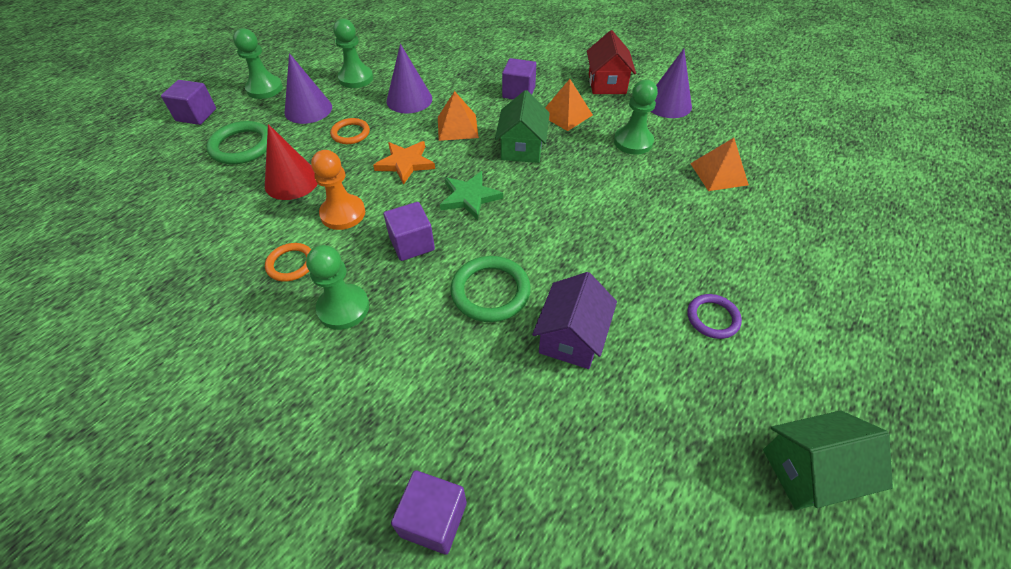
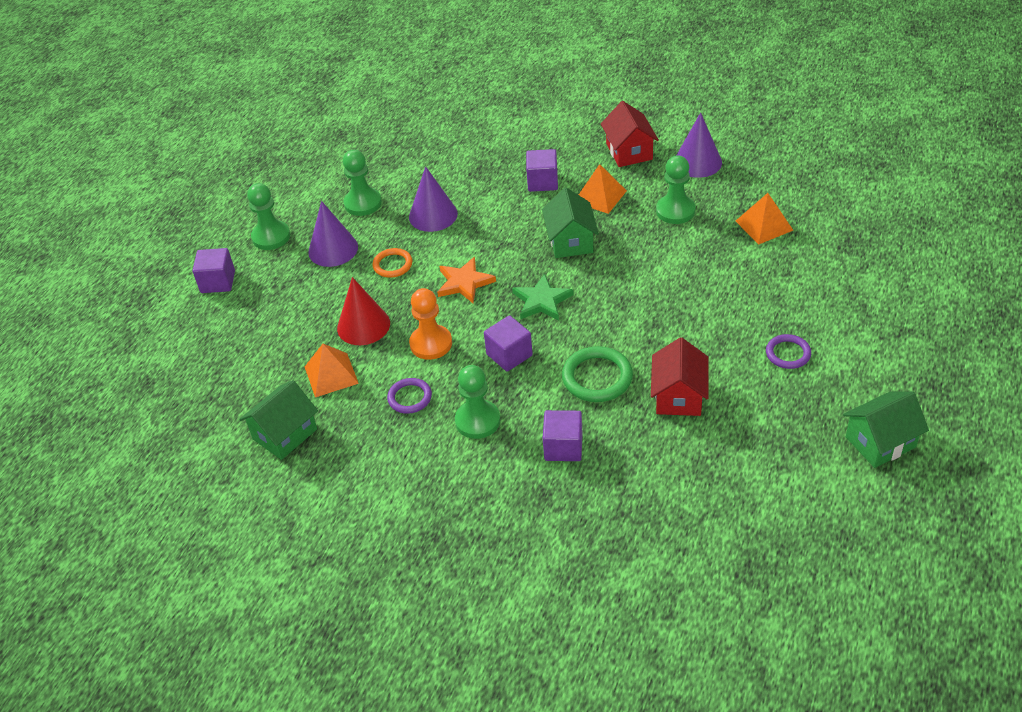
camera: 10 degrees left, 5 degrees down
(150, 271) = (285, 434): none -> green house
(242, 146) = (290, 303): green ring -> none
(291, 264) = (410, 398): orange ring -> purple ring
(433, 519) = (623, 539): purple cube -> purple cube (563, 447)
(457, 127) = (497, 234): orange pyramid -> orange pyramid (331, 375)
(571, 337) = (678, 396): purple house -> red house

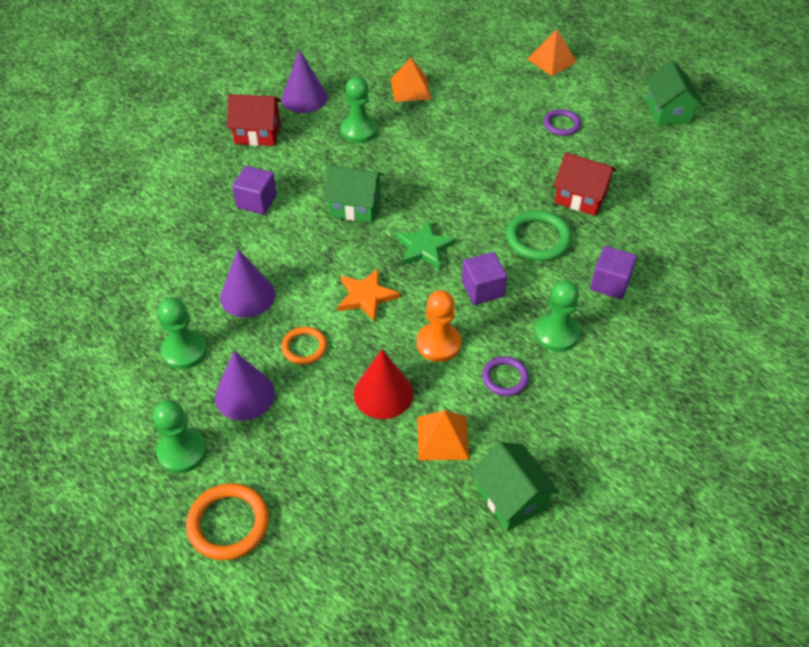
camera: 75 degrees left, 5 degrees up
(218, 282) = (228, 523): purple cube -> orange ring
(600, 196) = (306, 169): orange pyramid -> orange pyramid (551, 60)

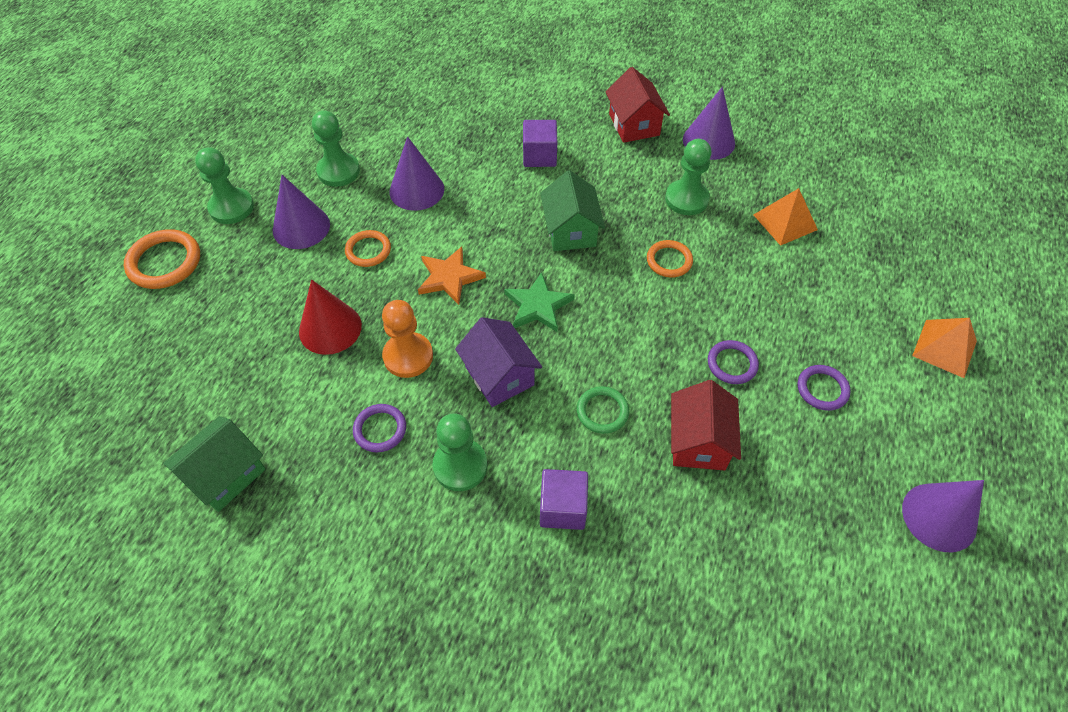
camera: 70 degrees right, 5 degrees up
(416, 160) = (669, 261): none -> orange ring
(443, 438) = (288, 393): orange pyramid -> none
(482, 289) = (499, 376): purple cube -> purple house
(524, 159) = (732, 364): none -> purple ring
(538, 239) = (602, 411): green ring -> green ring, size x0.63
(668, 111) = (939, 517): green house -> purple cone

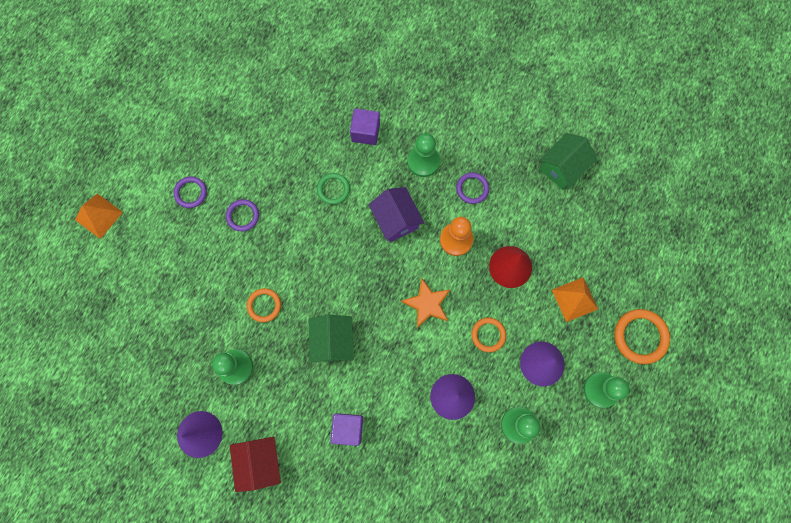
camera: 175 degrees left, 20 degrees up
(538, 306) = (365, 273): green star -> none
(698, 442) = (278, 165): red house -> none
(785, 222) = (165, 336): orange pyramid -> orange pyramid (574, 299)
(939, 517) = (155, 110): purple cone -> none

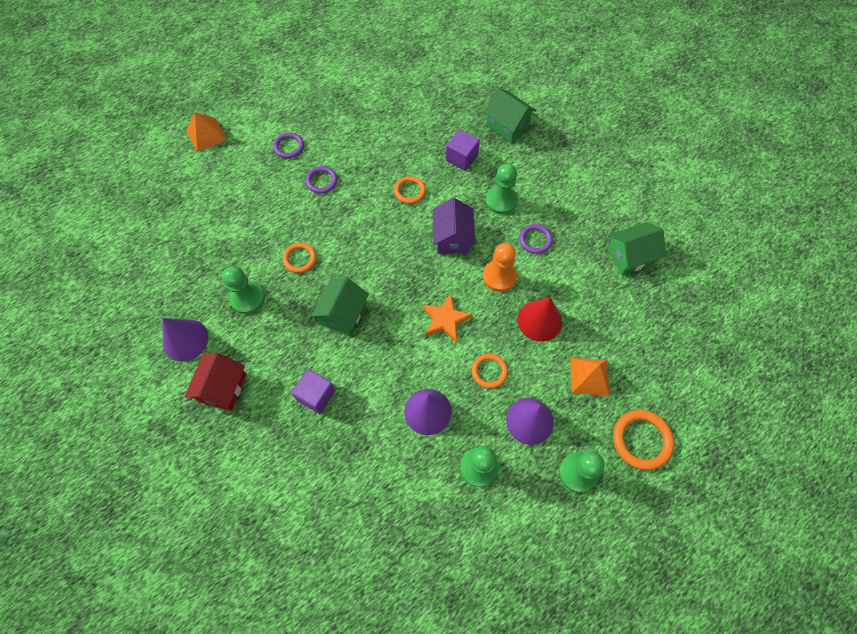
camera: 25 degrees right, 10 degrees down
(333, 189) = (410, 191): green ring -> orange ring
(393, 78) = (507, 125): none -> green house

